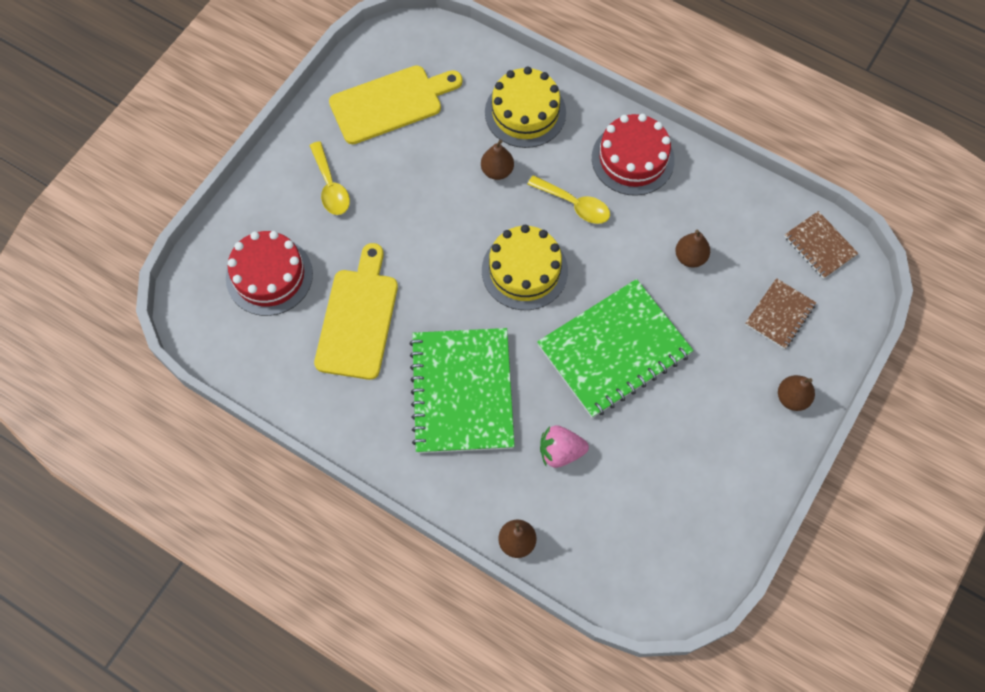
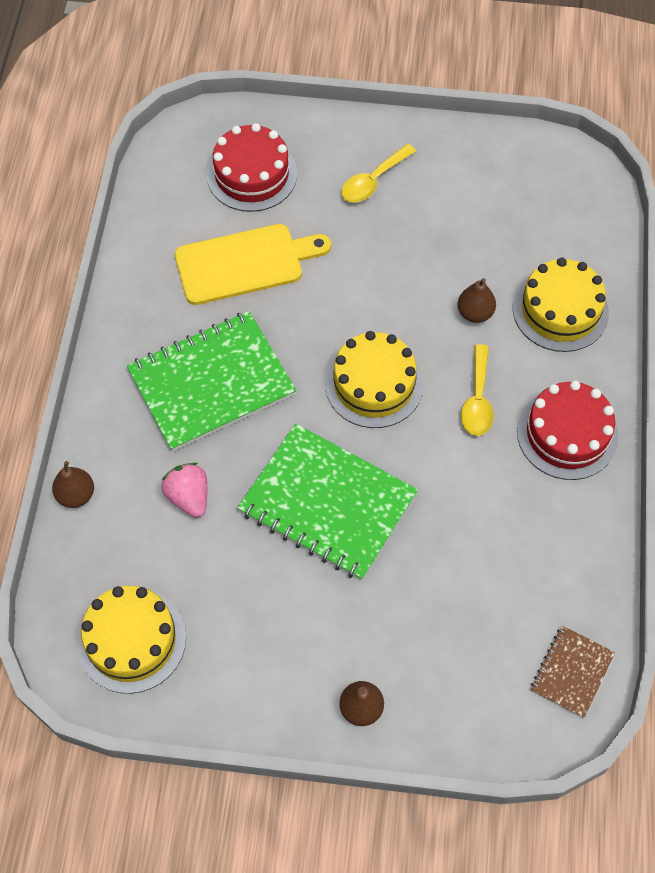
camera: 65 degrees right, 5 degrees down
(391, 103) = (495, 190): yellow cutting board -> none
(668, 545) = (131, 640): none -> yellow cake
(690, 257) = (478, 537): brown pear -> none
(779, 314) = (458, 658): brown notebook -> none

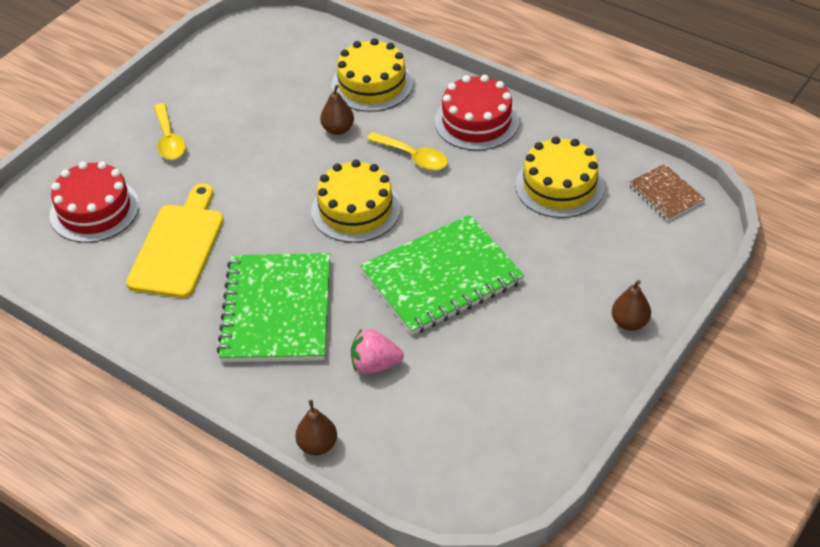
camera: 60 degrees left, 15 degrees down
(131, 640) = (484, 453): yellow cake -> yellow cake (559, 186)

